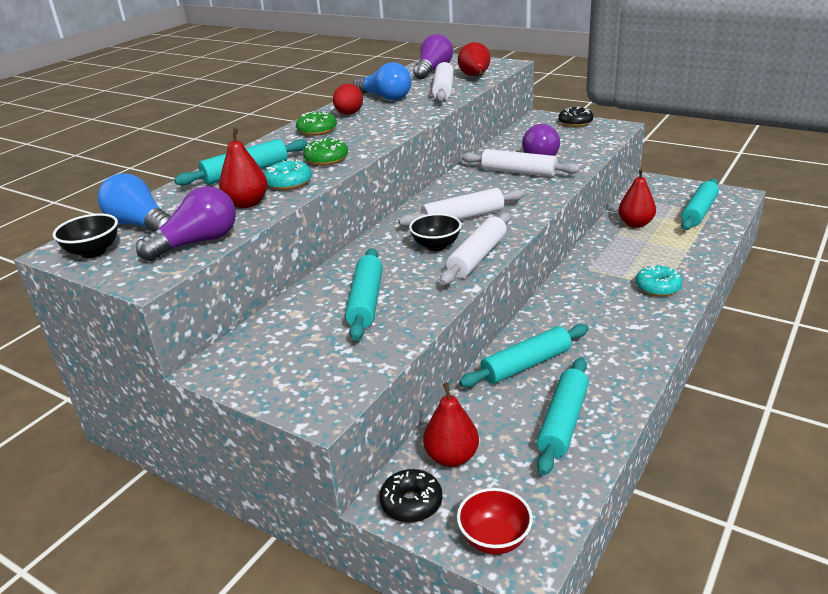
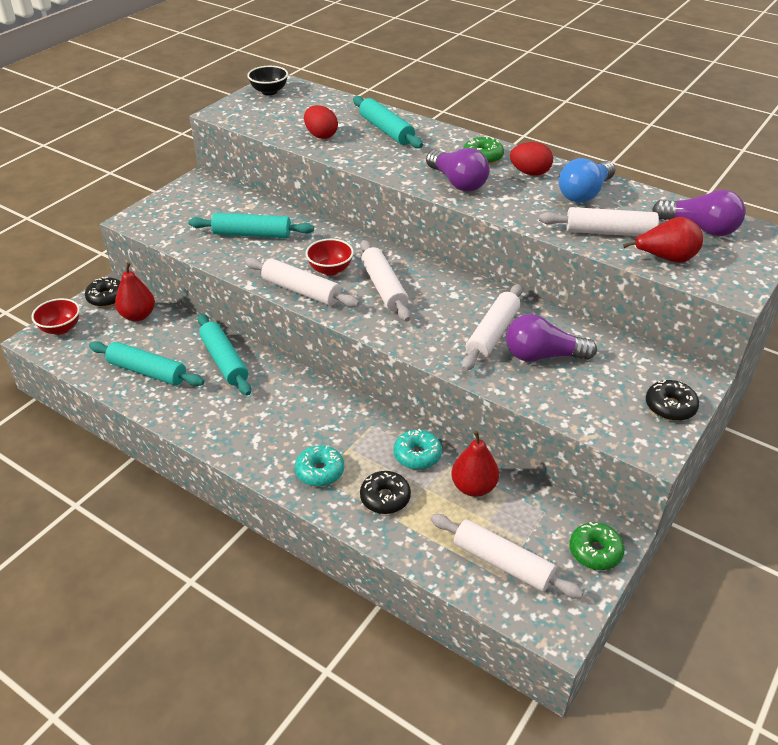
camera: 90 degrees right, 10 degrees up
(141, 225) = (302, 101): blue light bulb -> none
(197, 243) = (263, 123): purple light bulb -> purple light bulb (457, 182)
(247, 204) = (321, 135): red pear -> red egg
(289, 183) = (355, 150): turquoise donut -> turquoise donut (417, 455)
(326, 159) = (402, 164): green donut -> green donut (595, 551)
(436, 246) = (330, 270): black bowl -> red bowl
(668, 256) = (385, 498): none -> black donut
(699, 212) = (503, 563): turquoise rolling pin -> white rolling pin

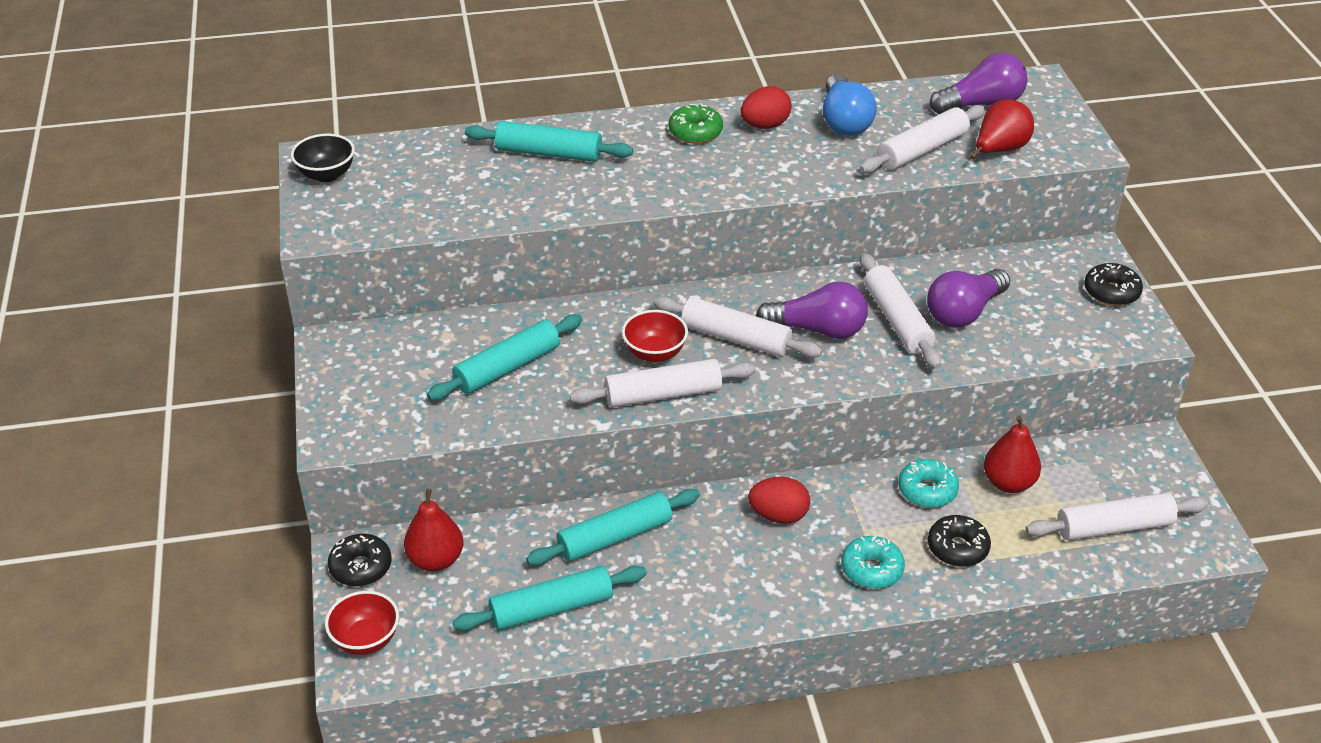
camera: 45 degrees left, 0 degrees up
(224, 361) = (614, 537): turquoise rolling pin -> turquoise rolling pin turned 45 degrees counterclockwise
(321, 135) = (488, 198): red egg -> red egg (778, 515)
(457, 182) = (718, 174): purple light bulb -> purple light bulb (818, 330)
(595, 551) = (1159, 465): green donut -> none

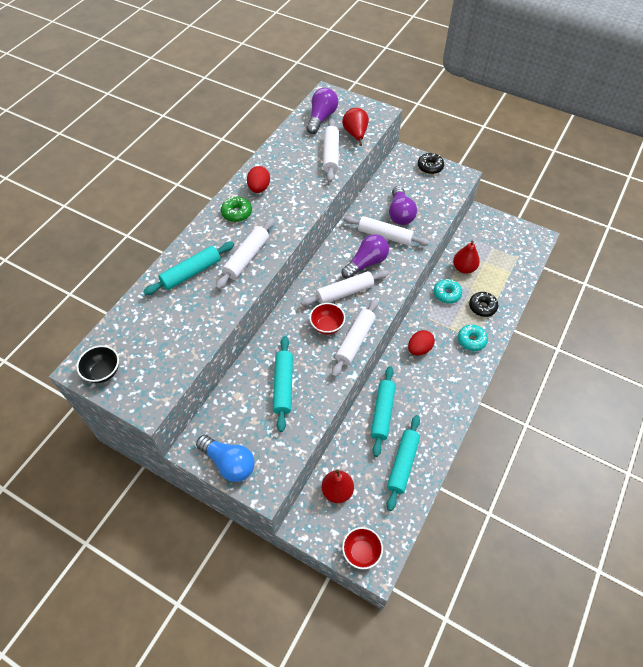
camera: 50 degrees left, 15 degrees up
(361, 567) = (315, 526): black donut -> none
(844, 121) = (285, 163): blue light bulb -> blue light bulb (229, 463)
(1114, 527) = (509, 256): white rolling pin -> white rolling pin (247, 257)

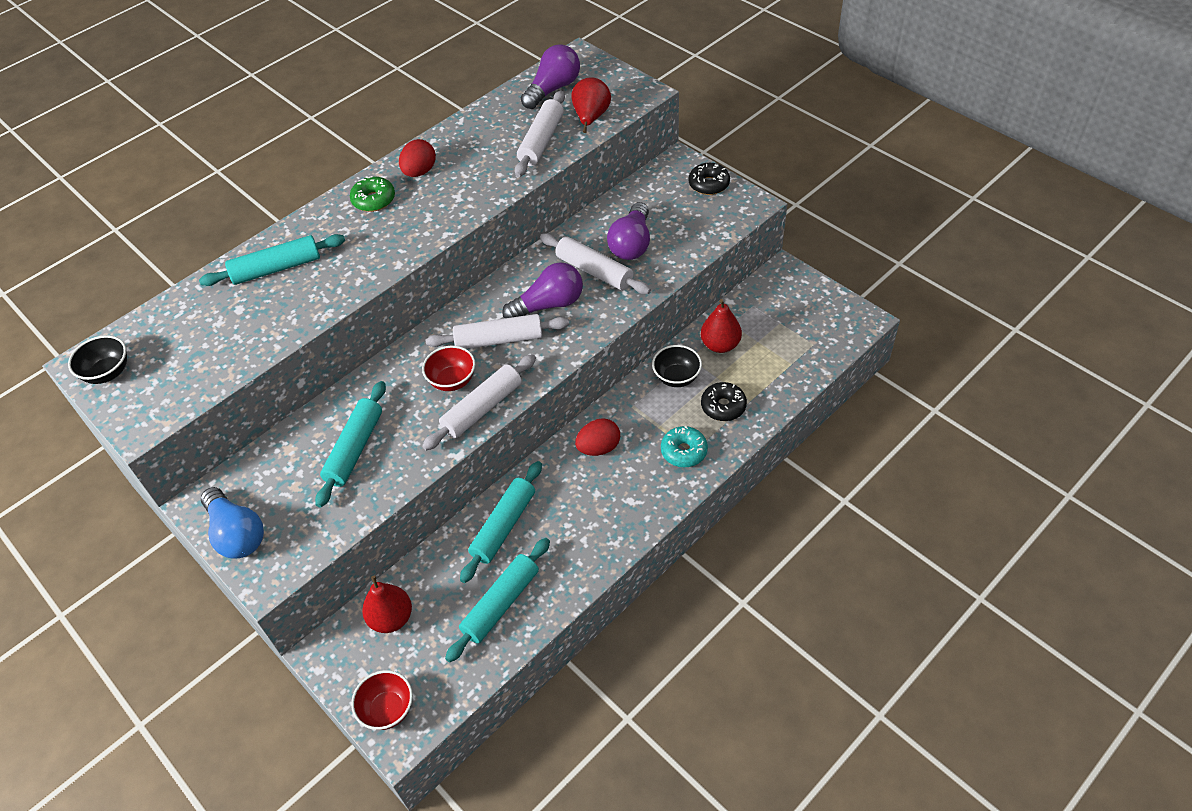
camera: 20 degrees right, 5 degrees down
(247, 257) = (358, 261): white rolling pin -> none
(447, 294) = (676, 377): turquoise donut -> black bowl

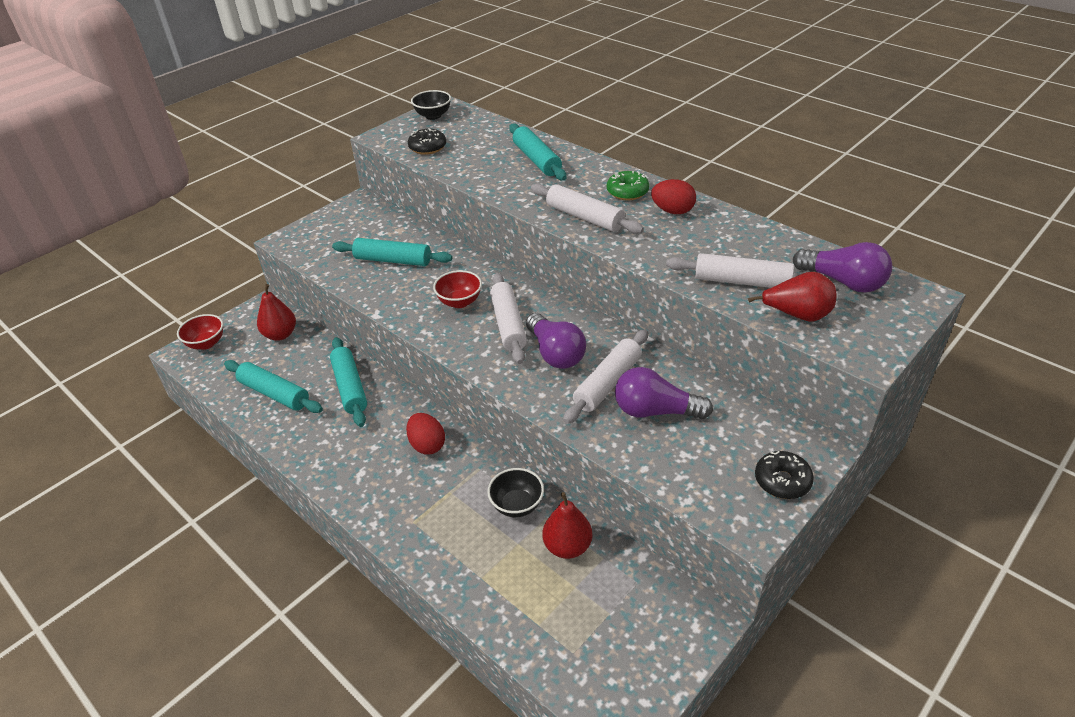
camera: 85 degrees right, 10 degrees down
(237, 534) = (327, 221): blue light bulb -> none
(482, 408) = (425, 323): white rolling pin -> white rolling pin (585, 217)
(504, 526) = (350, 387): turquoise rolling pin -> turquoise rolling pin turned 45 degrees clockwise
(684, 451) = (414, 514): turquoise donut -> none
(723, 406) = (473, 550): black donut -> black donut (427, 147)

